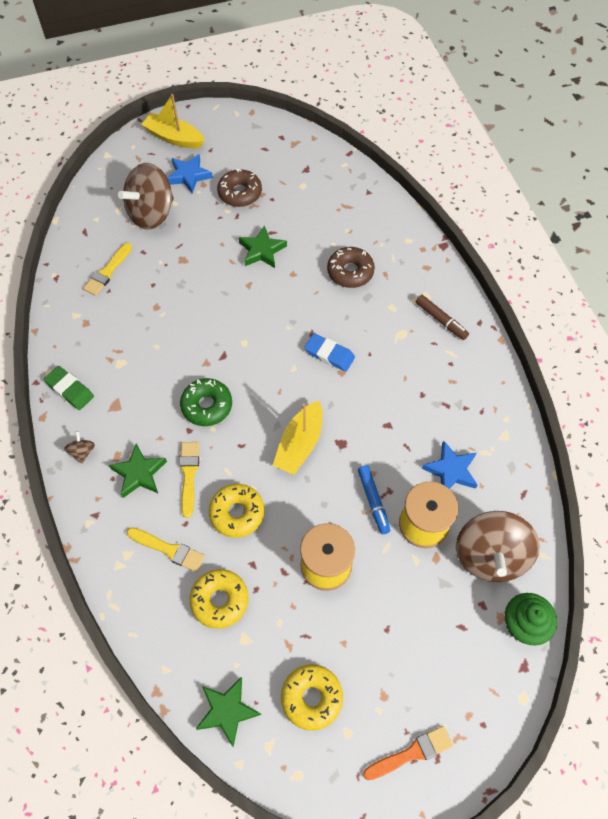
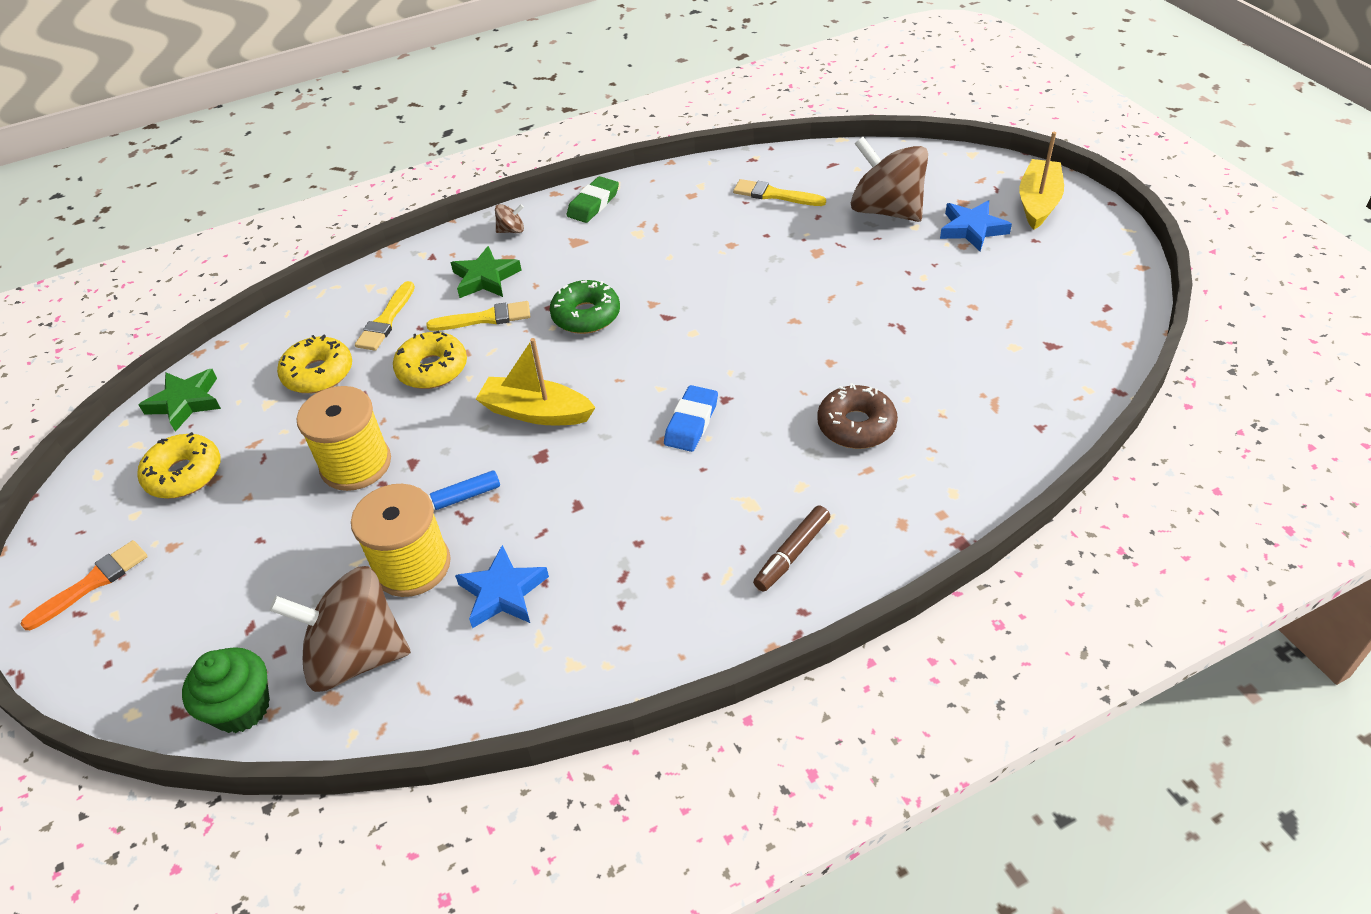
camera: 85 degrees right, 15 degrees down
(240, 193) = (963, 283): brown donut -> none
(262, 250) = (862, 323): green star -> none
(411, 753) = (92, 583): orange brush -> orange brush turned 105 degrees counterclockwise

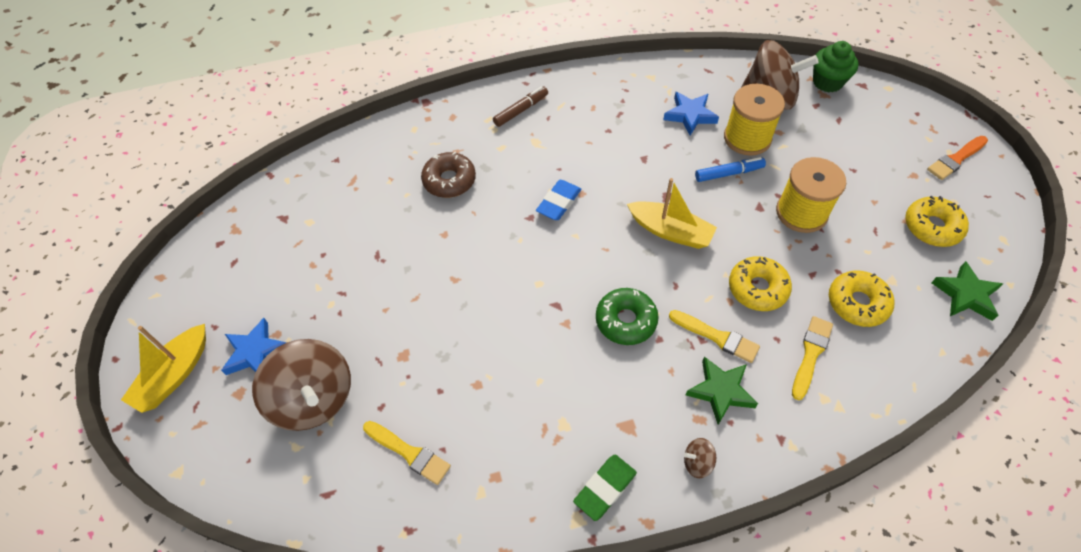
camera: 170 degrees left, 10 degrees up
(485, 318) = (717, 337): yellow brush -> yellow brush turned 150 degrees counterclockwise

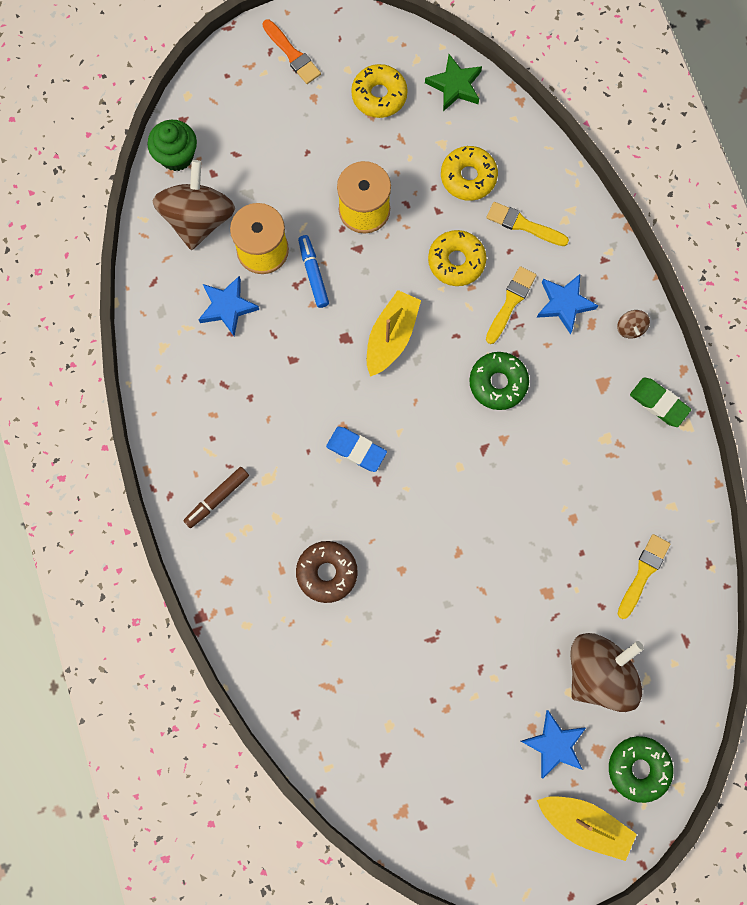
camera: 95 degrees left, 20 degrees up
(209, 431) = (638, 768): none -> green donut
(521, 110) = (217, 498): brown marker -> brown marker turned 90 degrees counterclockwise
(720, 391) = (564, 304): green star -> blue star

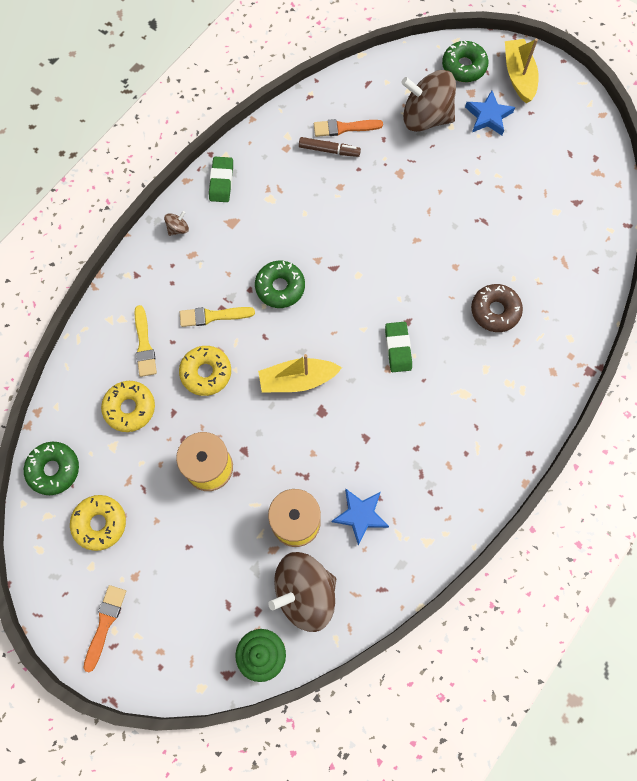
camera: 125 degrees left, 5 degrees down
(217, 498) = (505, 418): brown marker -> brown marker (329, 150)
(313, 274) = (288, 469): blue marker -> none
(356, 450) = (398, 348): blue eraser -> green eraser
(455, 85) = (54, 470): green star -> green donut
(564, 304) = (189, 280): blue star -> none
(643, 573) = (344, 128): yellow brush -> orange brush

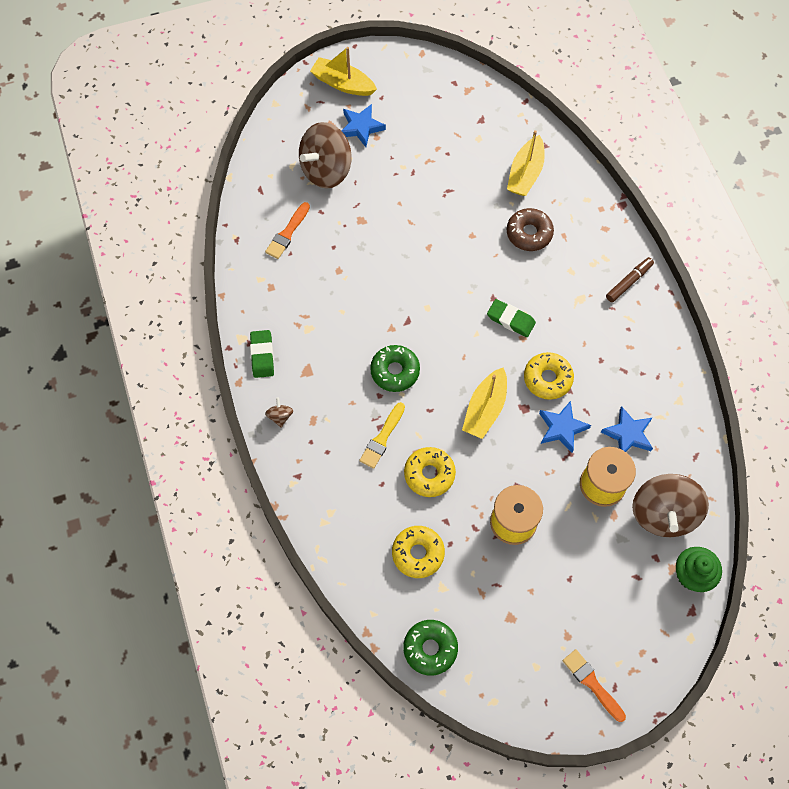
camera: 55 degrees left, 5 degrees down
(100, 523) = (504, 637): yellow donut -> yellow donut (547, 379)
(144, 345) = (368, 508): yellow brush -> none
(221, 181) = (262, 355): green eraser -> green eraser turned 45 degrees clockwise
(325, 454) = (562, 428): none -> blue star
(329, 150) = (299, 257): brown marker -> brown marker (629, 282)
(464, 67) = (303, 114): green donut -> none
(553, 271) = (525, 173): none -> yellow boat

